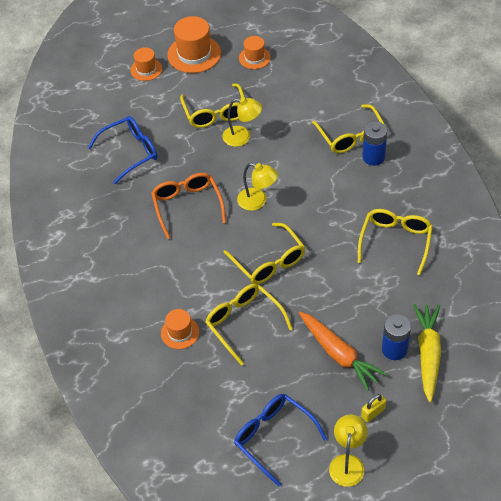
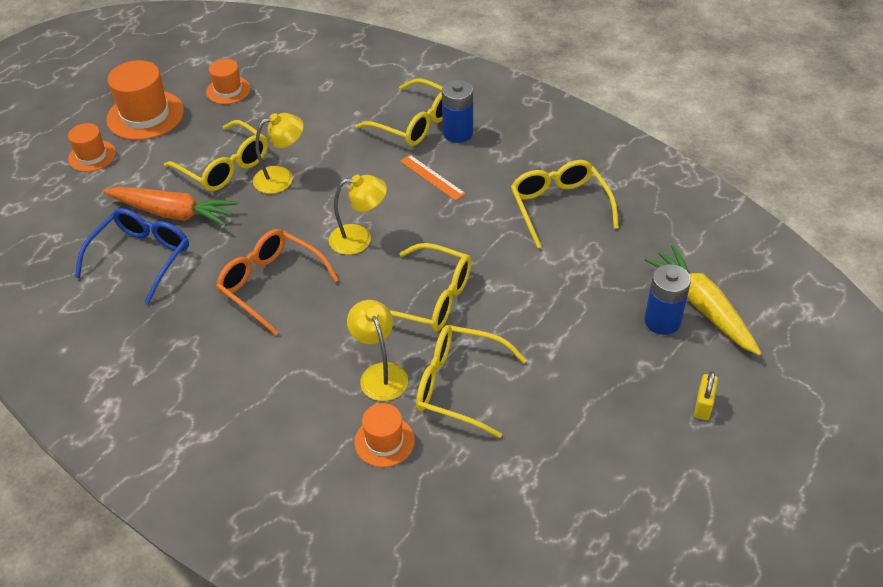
camera: 35 degrees left, 5 degrees down
(273, 437) = (614, 504): blue glasses -> none
(332, 181) = (432, 177): none -> orange ruler
(338, 354) = (605, 360): orange carrot -> orange carrot (173, 213)
(347, 463) = (728, 481): yellow lamp -> yellow lamp (380, 373)

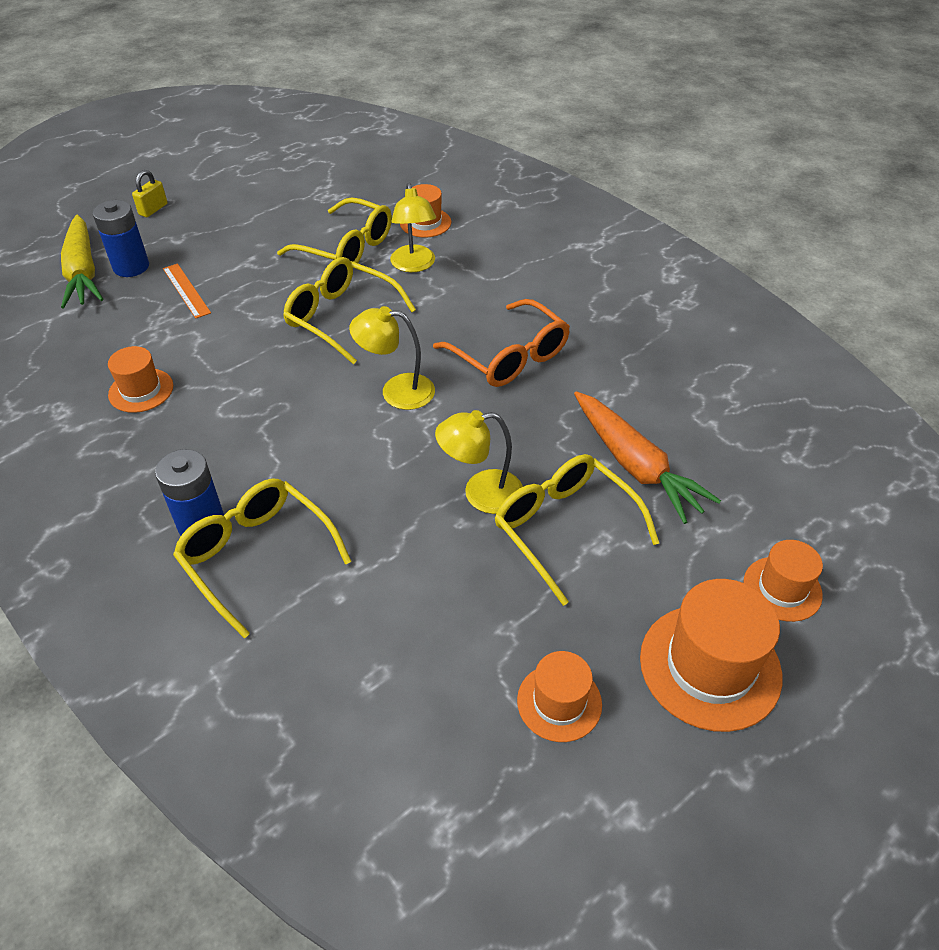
camera: 170 degrees left, 0 degrees up
(142, 257) = (666, 411): blue glasses -> none
(173, 213) = (635, 465): orange carrot -> orange carrot turned 150 degrees counterclockwise
(432, 177) = (274, 457): orange ruler -> orange ruler (186, 290)
(559, 206) = (141, 390): yellow glasses -> orange hat

